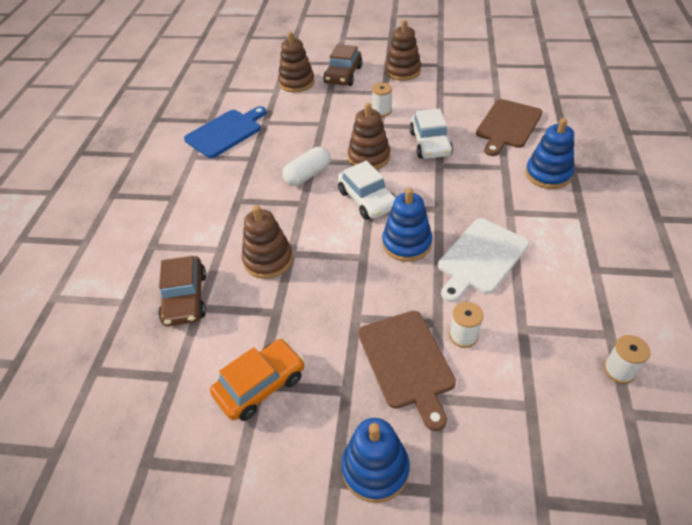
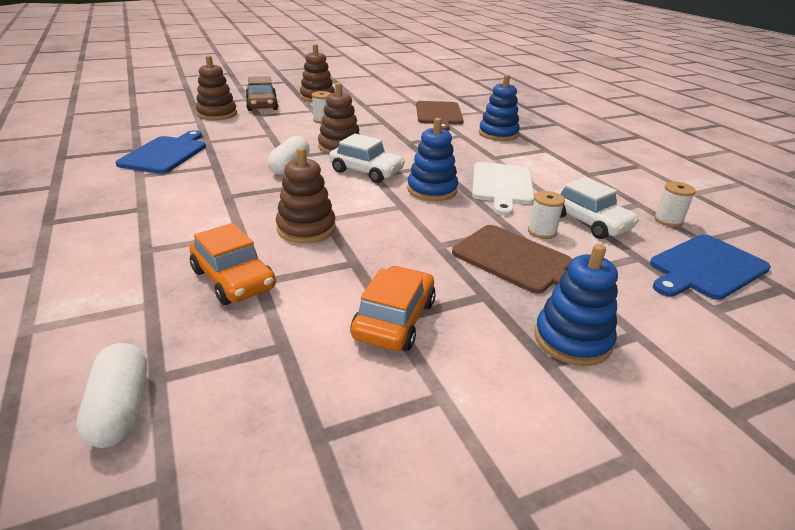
camera: 35 degrees left, 15 degrees down
(64, 386) = (121, 409): none -> white capsule
(185, 298) = (233, 279): brown car -> orange car
(430, 144) = (387, 132): white car -> white car (588, 222)
(590, 449) = (705, 268): none -> blue cutting board

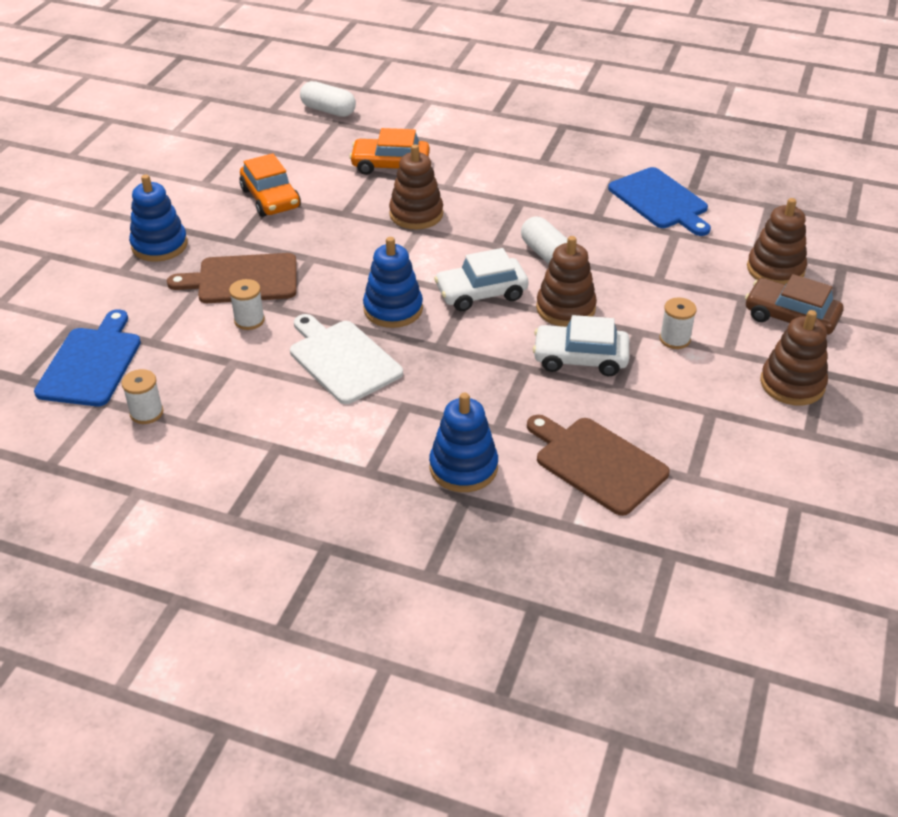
camera: 135 degrees right, 10 degrees up
(588, 222) = (220, 359): white car -> white car (580, 358)

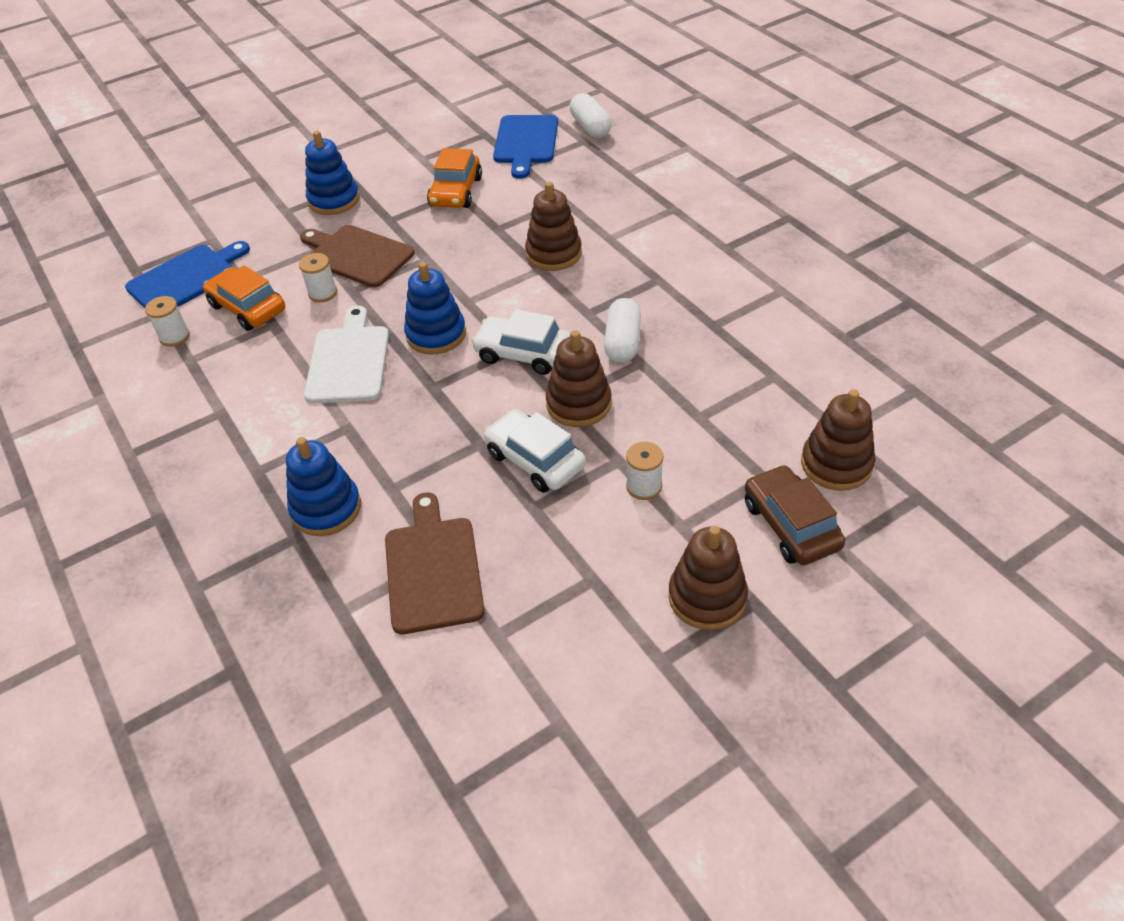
camera: 40 degrees right, 5 degrees up
(390, 165) = (584, 198): orange car -> orange car (247, 308)
(660, 201) = (797, 335): blue cutting board -> blue cutting board (525, 142)

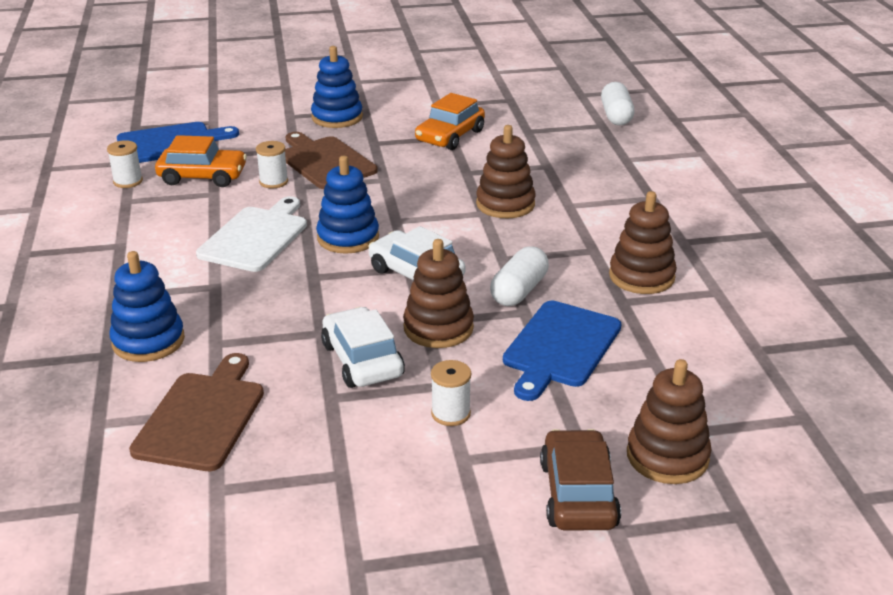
camera: 20 degrees right, 15 degrees down
(247, 308) = (203, 176): orange car -> orange car turned 120 degrees clockwise
(525, 142) = (544, 114): blue cutting board -> blue cutting board (560, 347)
(707, 597) = (443, 527): brown stacking toy -> brown stacking toy (641, 276)

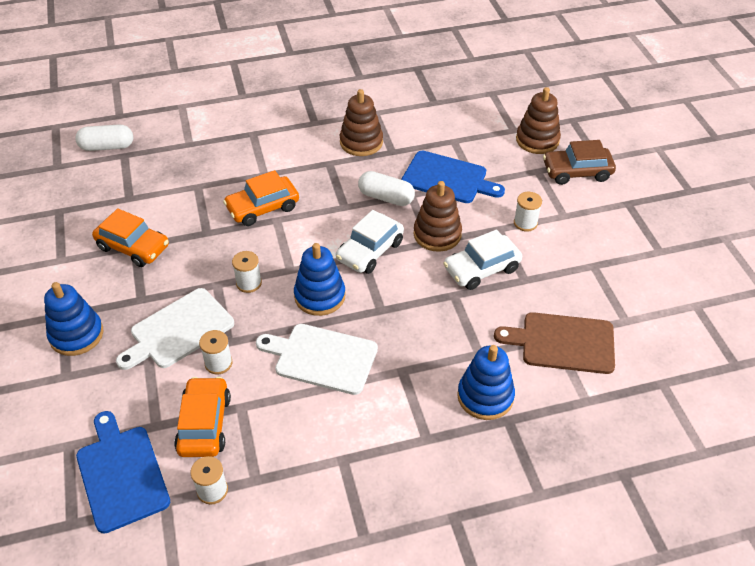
camera: 95 degrees left, 15 degrees up
(325, 161) = (178, 330): brown cutting board -> white cutting board
(380, 196) = (249, 283): none -> white spool
(505, 204) = (263, 208): brown stacking toy -> orange car

